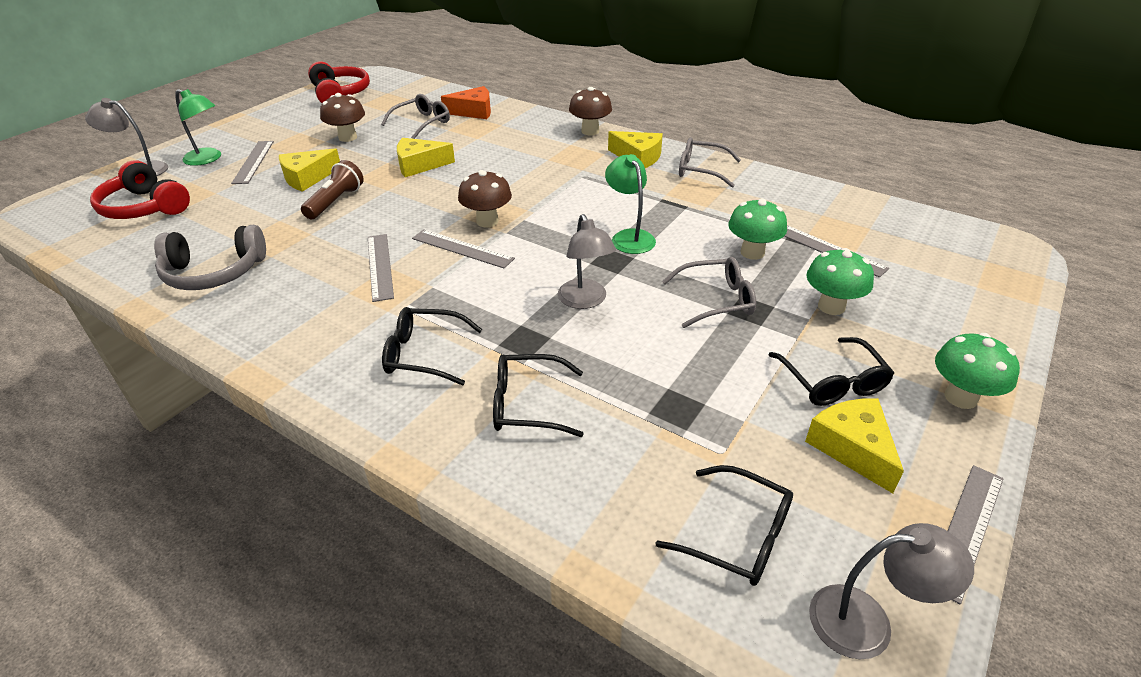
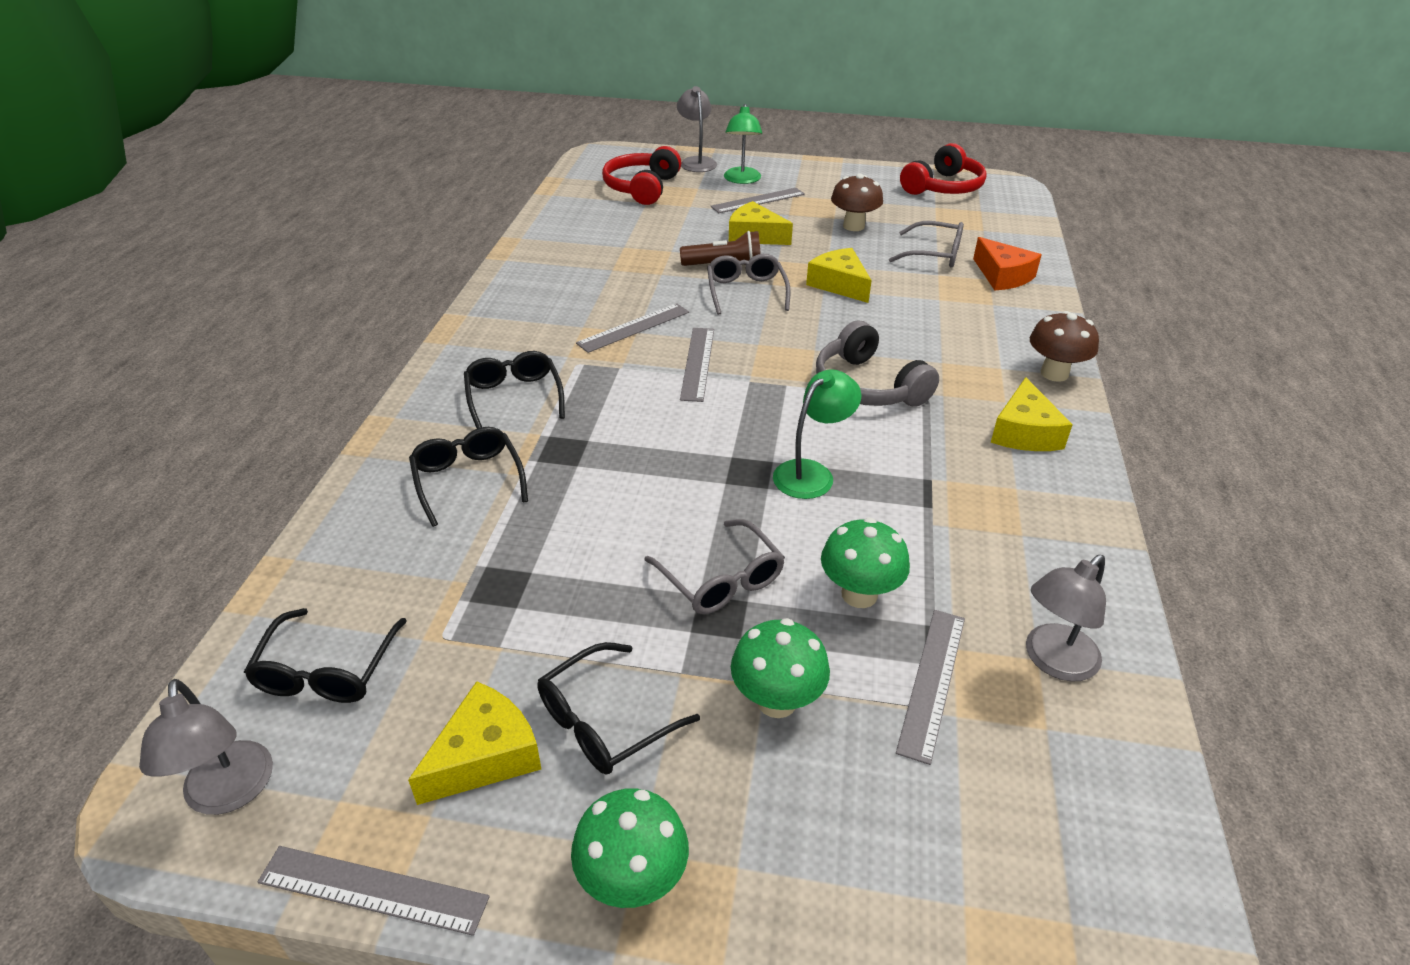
camera: 65 degrees right, 0 degrees up
(214, 273) = (571, 254): grey headphones -> grey headphones (867, 386)
(487, 221) = (762, 362): brown mushroom -> none
(585, 301) = (655, 472): grey lamp -> grey lamp (1053, 661)
(701, 170) = (1050, 499): grey glasses -> grey glasses (746, 291)

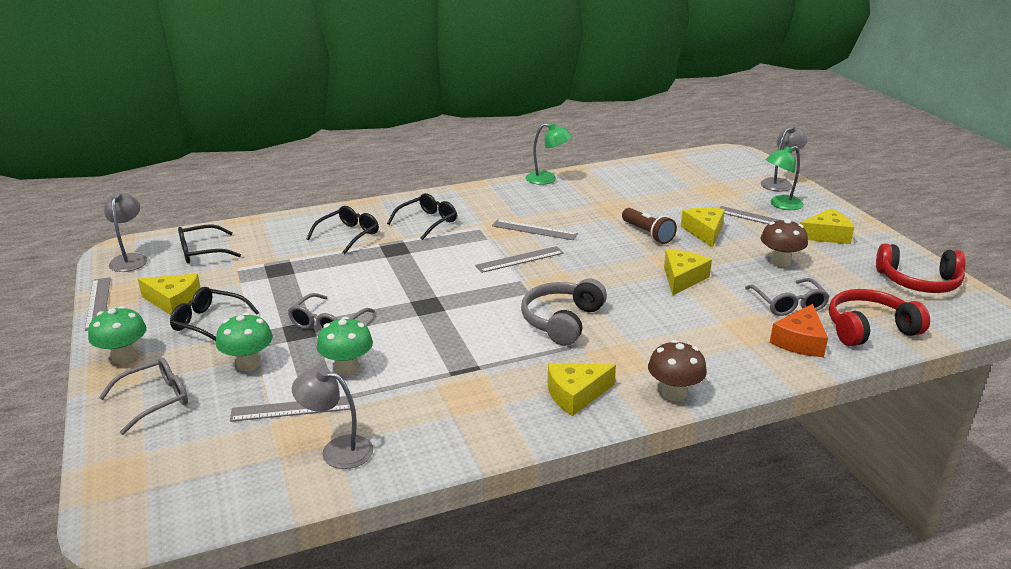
camera: 60 degrees right, 10 degrees down
(229, 794) = (130, 259): grey lamp -> grey lamp turned 135 degrees clockwise
(642, 188) = (709, 179): red headphones -> red headphones (869, 328)
(746, 291) = (625, 250): grey glasses -> grey glasses (155, 400)
(811, 473) = (445, 325): green lamp -> green lamp (547, 179)
(825, 186) = (826, 235): none -> yellow cheese

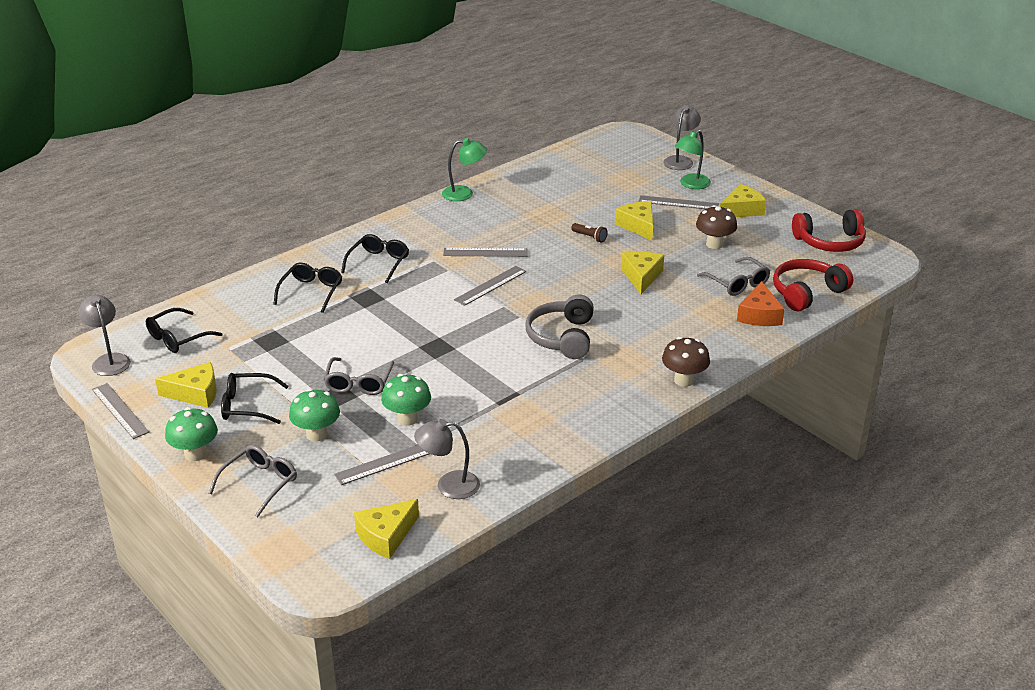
camera: 20 degrees left, 5 degrees up
(575, 395) = (609, 398): yellow cheese -> yellow cheese (386, 536)
(647, 234) = (589, 237): brown flashlight -> brown flashlight, size x0.63

